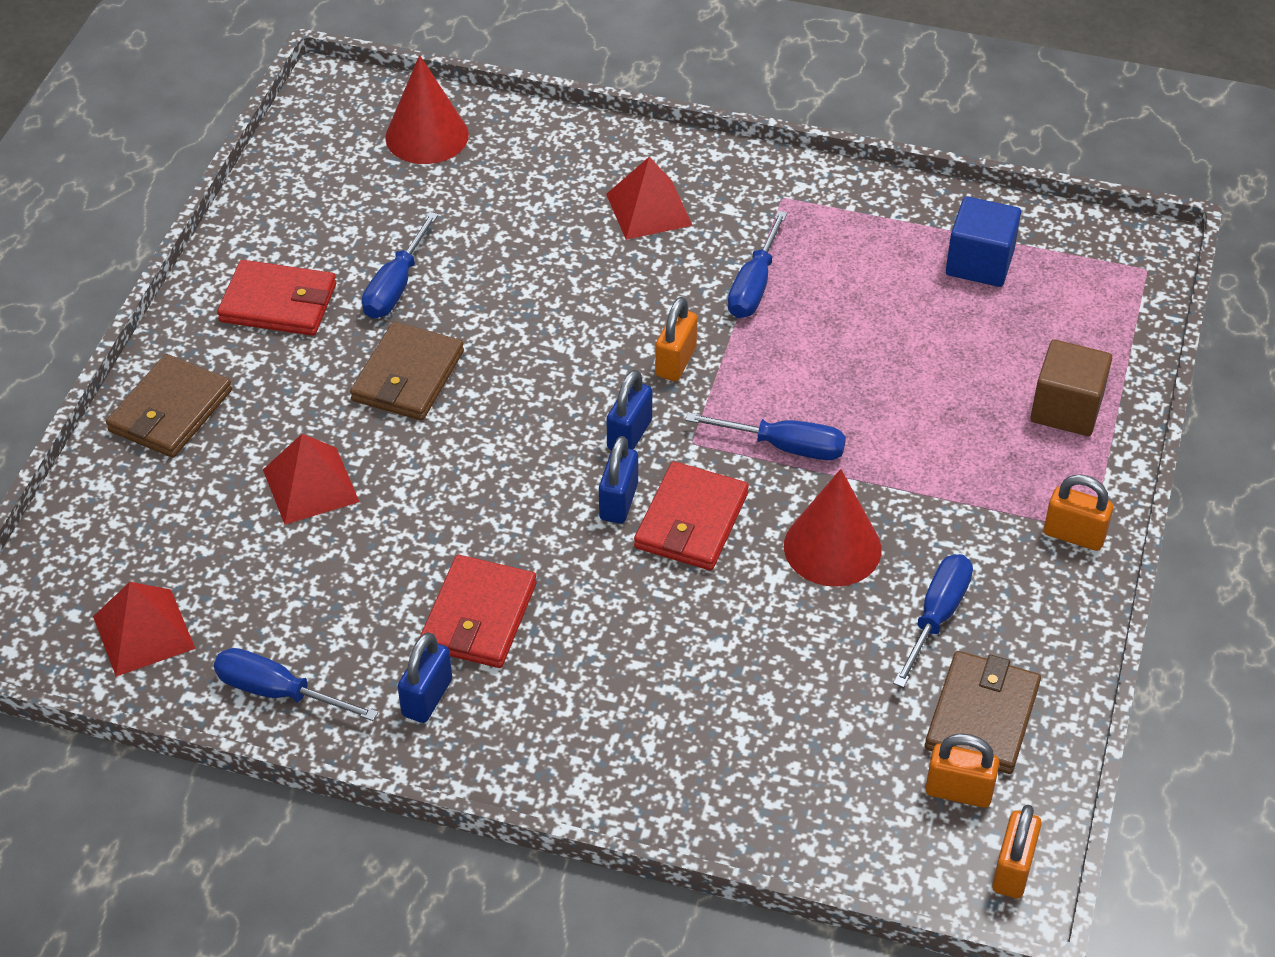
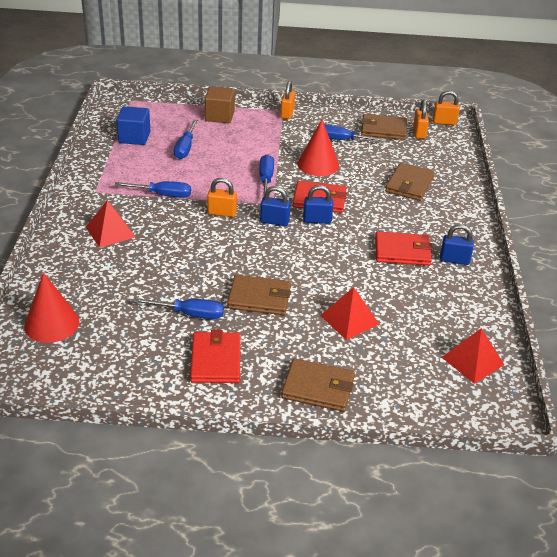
camera: 105 degrees left, 10 degrees down
(278, 692) = (479, 305): blue screwdriver -> blue screwdriver (185, 148)
(721, 699) = (409, 184): none -> brown wallet

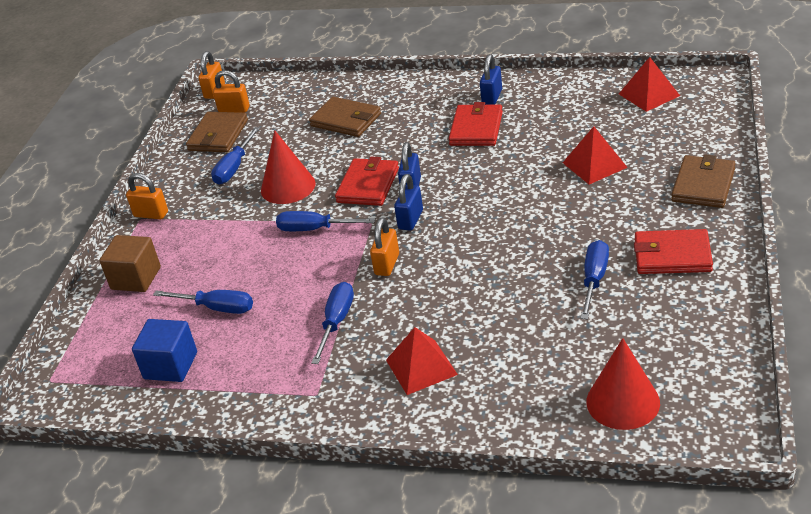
camera: 75 degrees left, 0 degrees up
(259, 298) = (561, 227): brown wallet -> none

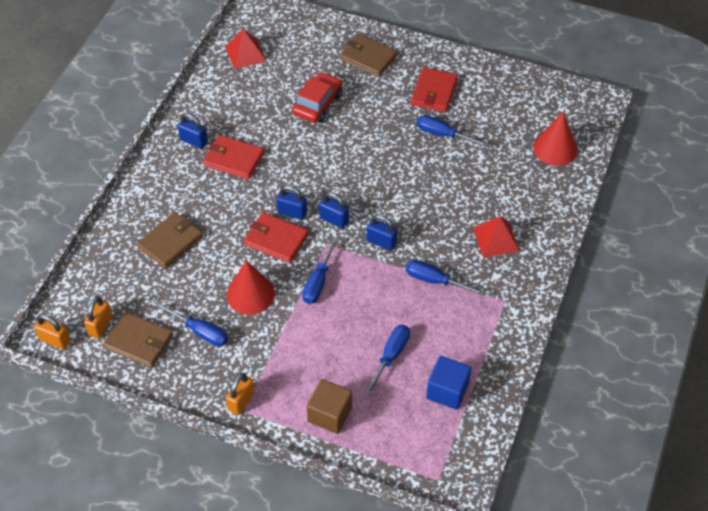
camera: 85 degrees left, 15 degrees up
(387, 264) = (381, 242): orange padlock -> blue padlock
(594, 165) = (317, 104): red pyramid -> red car

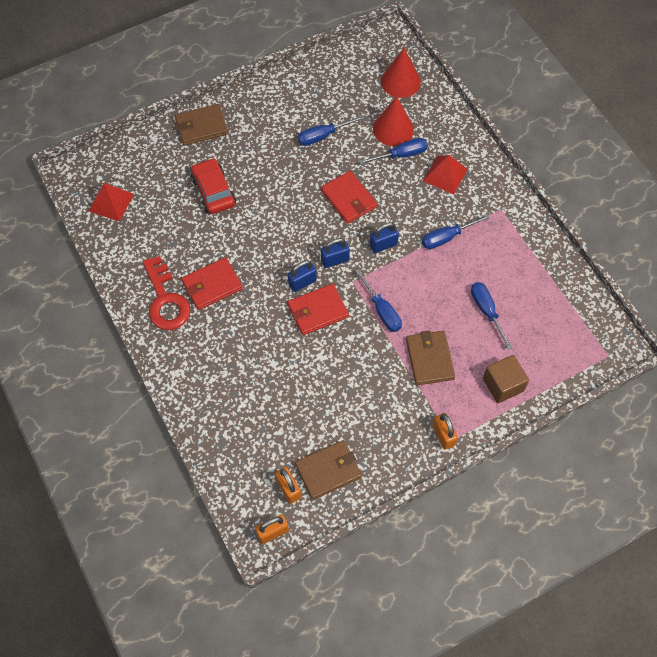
camera: 50 degrees left, 10 degrees up
(170, 242) = (252, 384): brown wallet -> brown wallet (429, 359)
(194, 141) = (165, 300): blue padlock -> red key
(200, 332) = (357, 421): blue screwdriver -> blue screwdriver (401, 155)
(250, 294) = (353, 363): red cone -> red cone (393, 129)
(434, 92) = (278, 112): red wallet -> red wallet (349, 199)
(447, 391) = (544, 298): blue cube -> none

